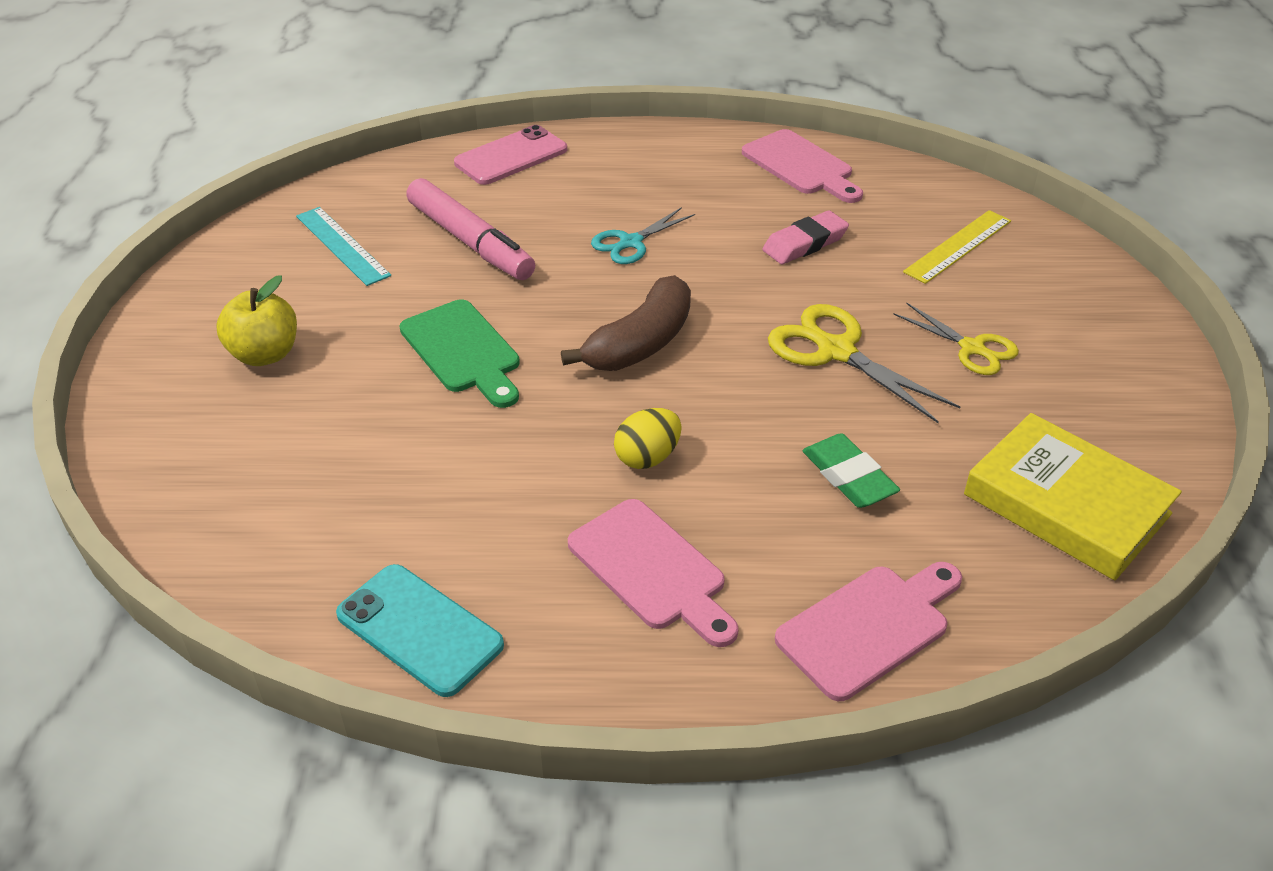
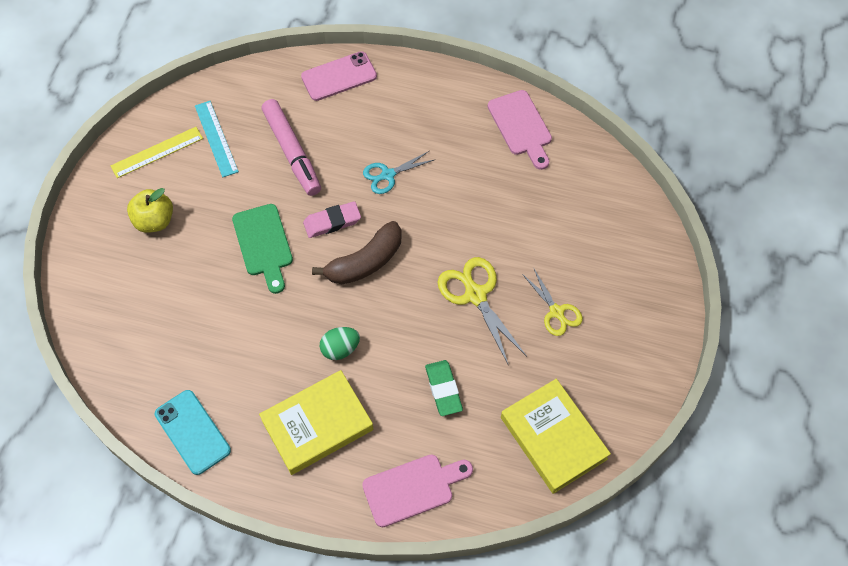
camera: 15 degrees right, 20 degrees up
(647, 457) = (340, 349): yellow egg -> green egg
(652, 569) = (317, 424): pink cutting board -> yellow book
(805, 243) = (494, 200): pink eraser -> pink eraser (332, 222)
(958, 246) = (589, 224): yellow ruler -> yellow ruler (157, 152)

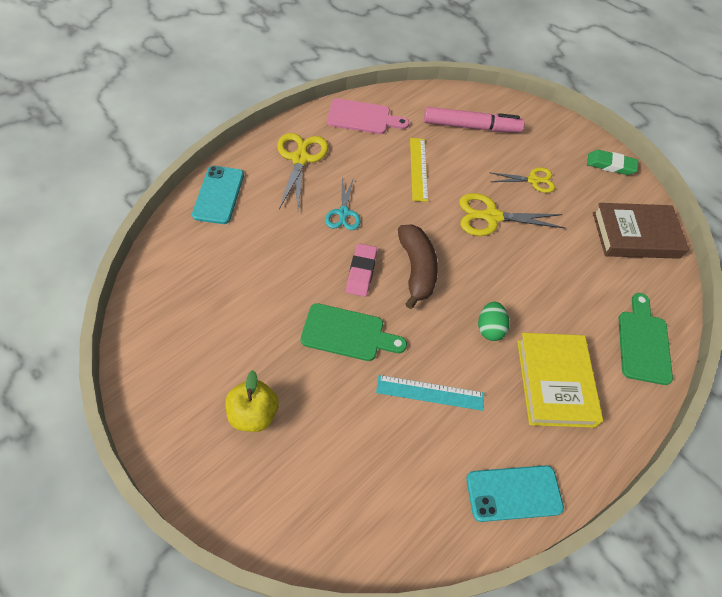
camera: 65 degrees left, 5 degrees down
(157, 152) = (174, 372): yellow ruler -> yellow ruler (418, 169)
(216, 138) = (202, 315): turquoise ruler -> turquoise ruler (430, 393)
(292, 152) = (267, 265): pink marker -> pink marker (471, 127)
(339, 76) = (218, 195): pink phone -> turquoise phone
(413, 488) = (643, 343): pink cutting board -> green cutting board
(426, 108) = (300, 159): none -> yellow scissors
(443, 389) = (564, 278): green eraser -> green eraser (610, 165)
(553, 438) = (635, 235): yellow book -> brown book

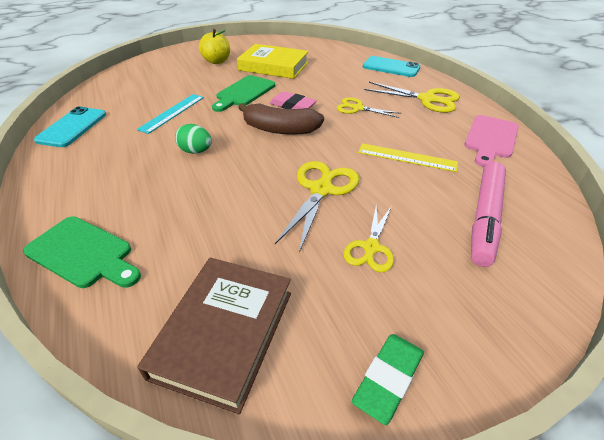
camera: 115 degrees right, 15 degrees down
(343, 213) = (357, 108): turquoise scissors -> yellow scissors
(554, 382) = (117, 171): yellow book -> yellow book (274, 66)

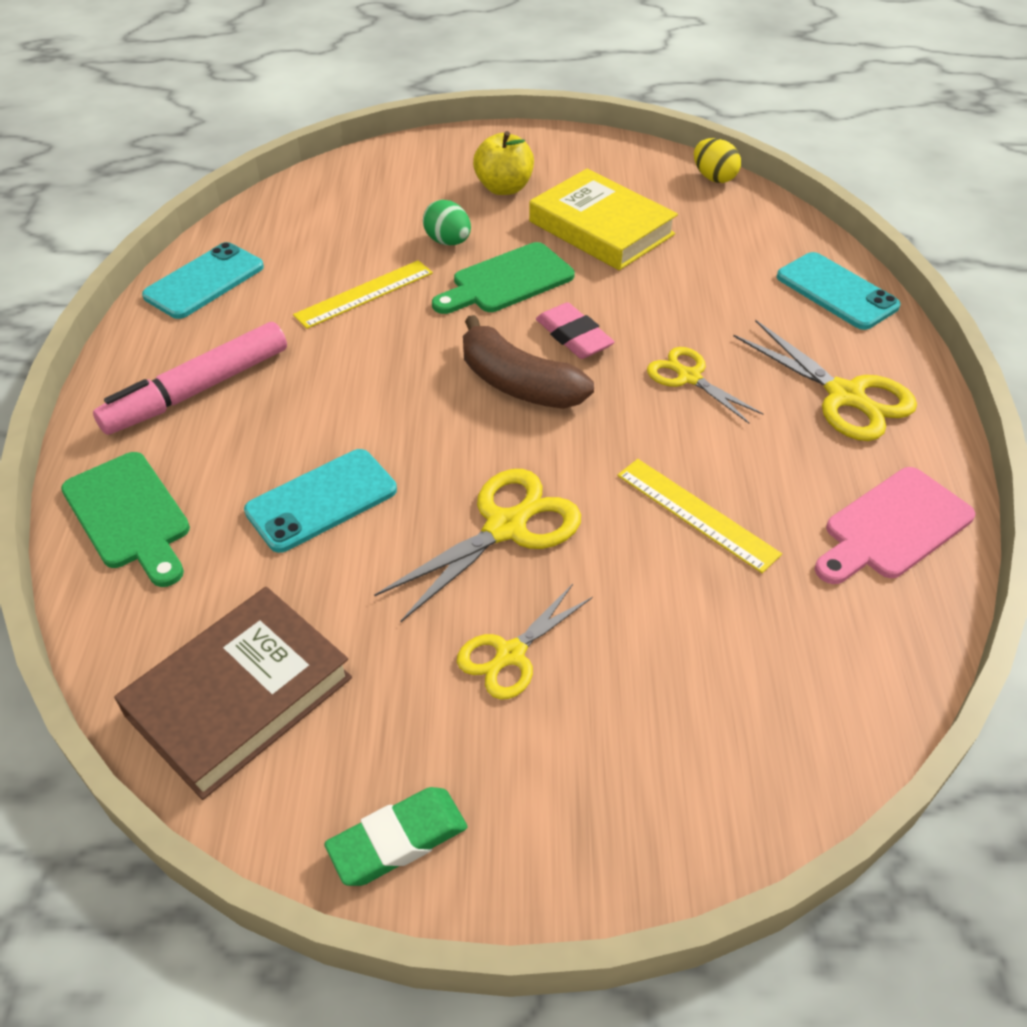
camera: 25 degrees right, 5 degrees up
(172, 113) = (364, 294): turquoise ruler -> yellow ruler
(196, 151) = (359, 388): green egg -> green egg (448, 242)
(209, 208) = (321, 500): none -> turquoise phone
(309, 42) = (714, 178): none -> yellow egg
(485, 218) = (734, 675): pink marker -> pink marker (198, 390)

